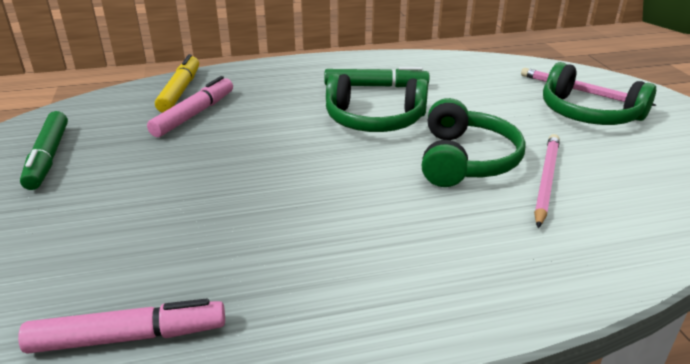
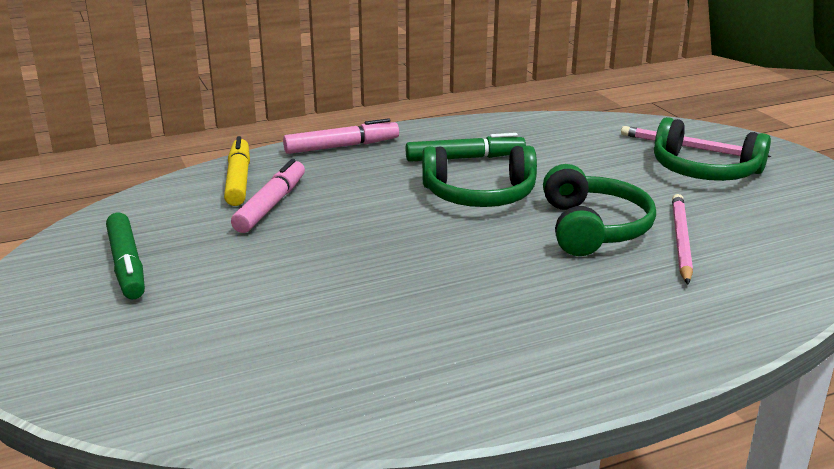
camera: 10 degrees left, 5 degrees down
(128, 337) = (327, 420): pink marker -> pink marker (341, 146)

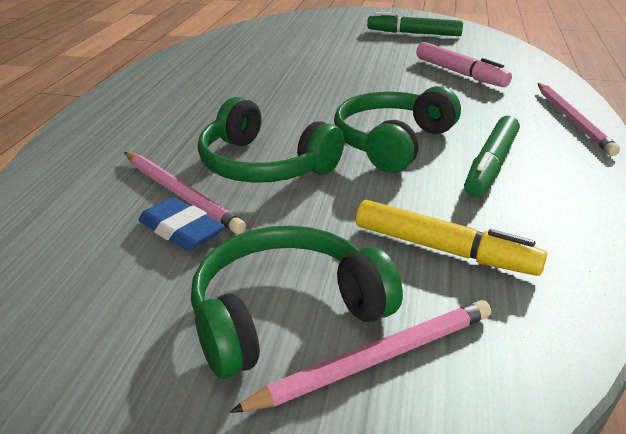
camera: 125 degrees right, 5 degrees up
(238, 180) = (520, 73): yellow marker -> yellow marker (443, 250)
(341, 146) = (572, 120): pink marker -> pink pencil
(709, 222) = (181, 230): none -> blue eraser

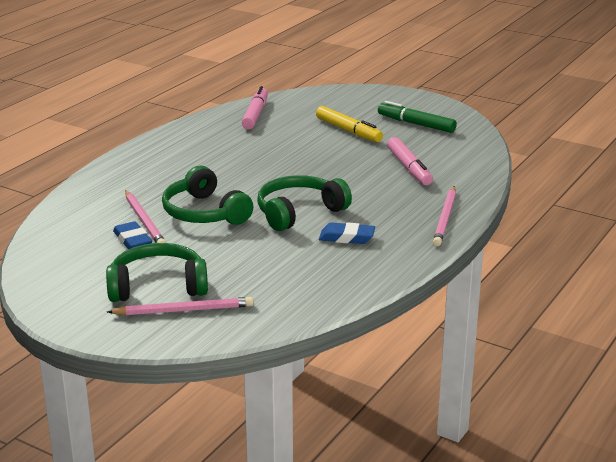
camera: 20 degrees right, 5 degrees down
(232, 44) = (255, 114): none -> pink marker
(443, 250) = (264, 275): yellow marker -> yellow marker (348, 131)
(491, 165) = (346, 237): green marker -> blue eraser

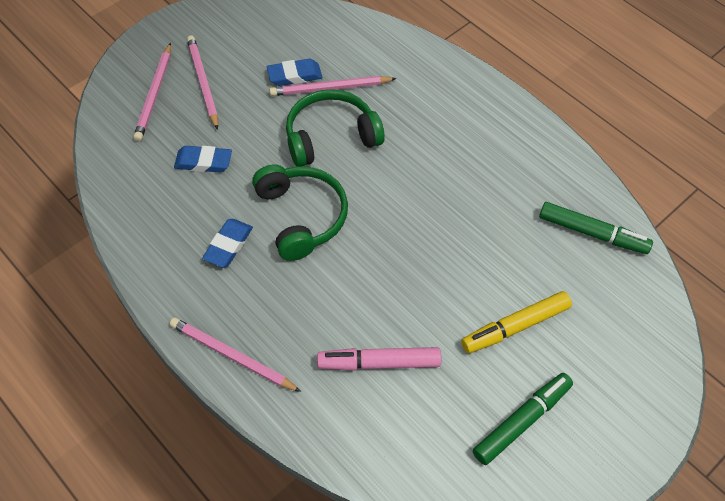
camera: 105 degrees right, 30 degrees up
(158, 286) = (203, 83): green headphones -> pink pencil
(255, 114) = (592, 233): pink marker -> green marker
(262, 266) = (203, 162): none -> blue eraser

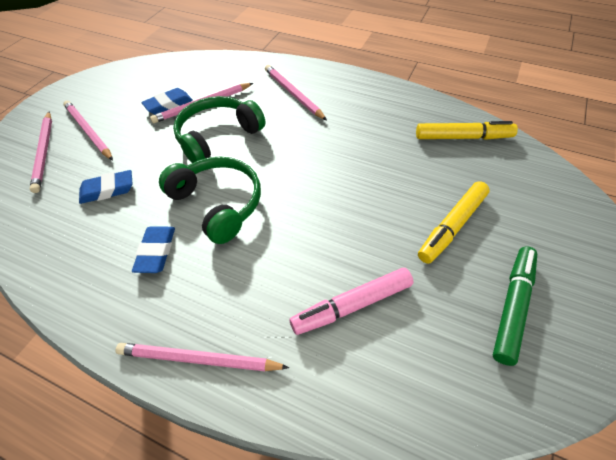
camera: 20 degrees left, 5 degrees down
(435, 108) = (293, 94): none -> pink pencil
(592, 233) = (463, 137): green marker -> yellow marker

